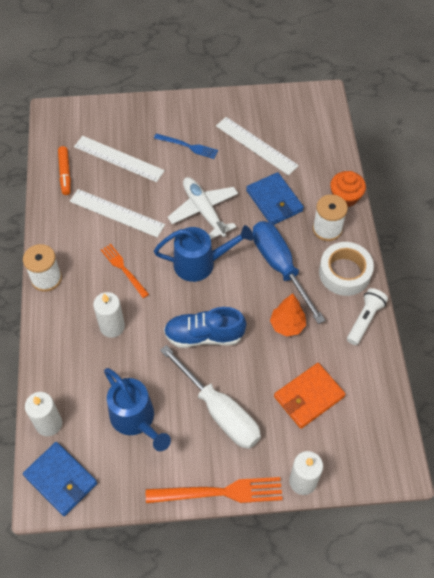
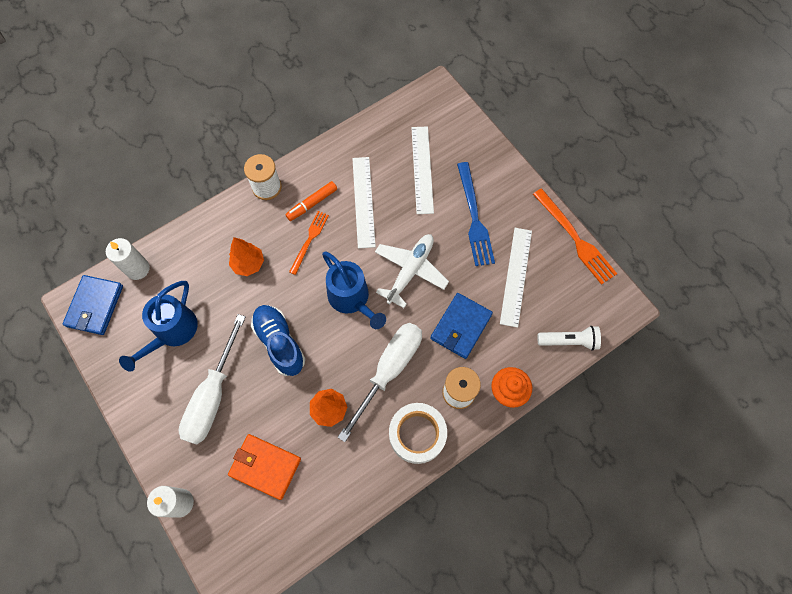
camera: 60 degrees right, 10 degrees up
(65, 173) = (379, 138): orange marker -> orange marker (312, 204)
(112, 326) = (248, 264): white candle -> orange tree
(188, 146) = (474, 217): blue fork -> blue fork, size x1.60
(219, 492) = (138, 436): orange fork -> orange fork (575, 238)
(279, 266) = (389, 370): blue screwdriver -> white screwdriver
(364, 320) = (374, 479): white flashlight -> white flashlight (569, 341)

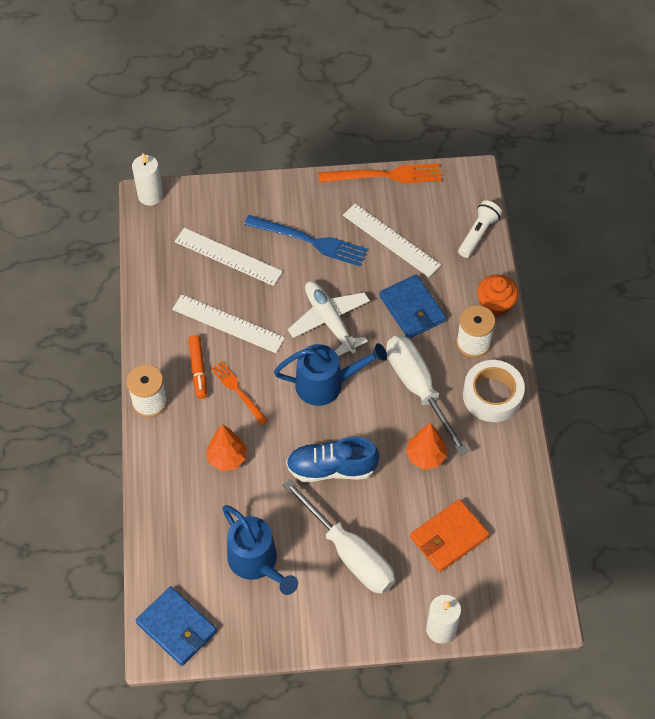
camera: 60 degrees left, 10 degrees down
(137, 269) = (160, 567): white candle -> white candle (150, 195)

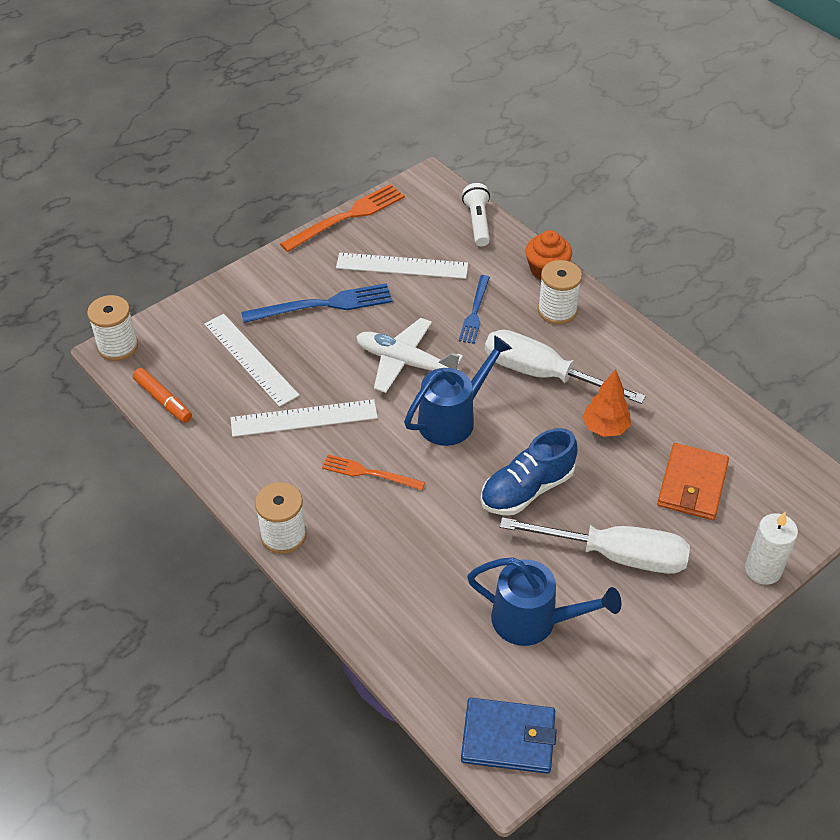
camera: 35 degrees left, 10 degrees down
(150, 195) = (118, 346): white candle -> white spool
(198, 369) = (310, 476): orange marker -> orange marker (163, 400)
(227, 458) = (413, 541): orange tree -> none
(228, 256) = (251, 359): white ruler -> white ruler turned 60 degrees clockwise
(412, 309) = (475, 312): blue wallet -> blue fork
(492, 395) = (615, 344): white tape -> none

